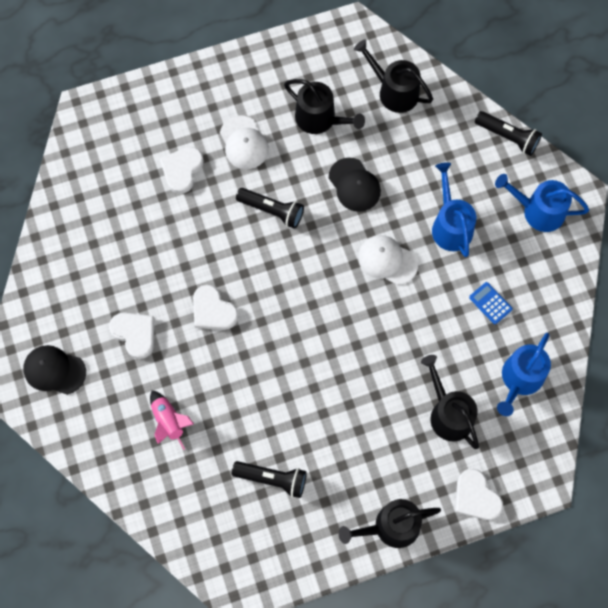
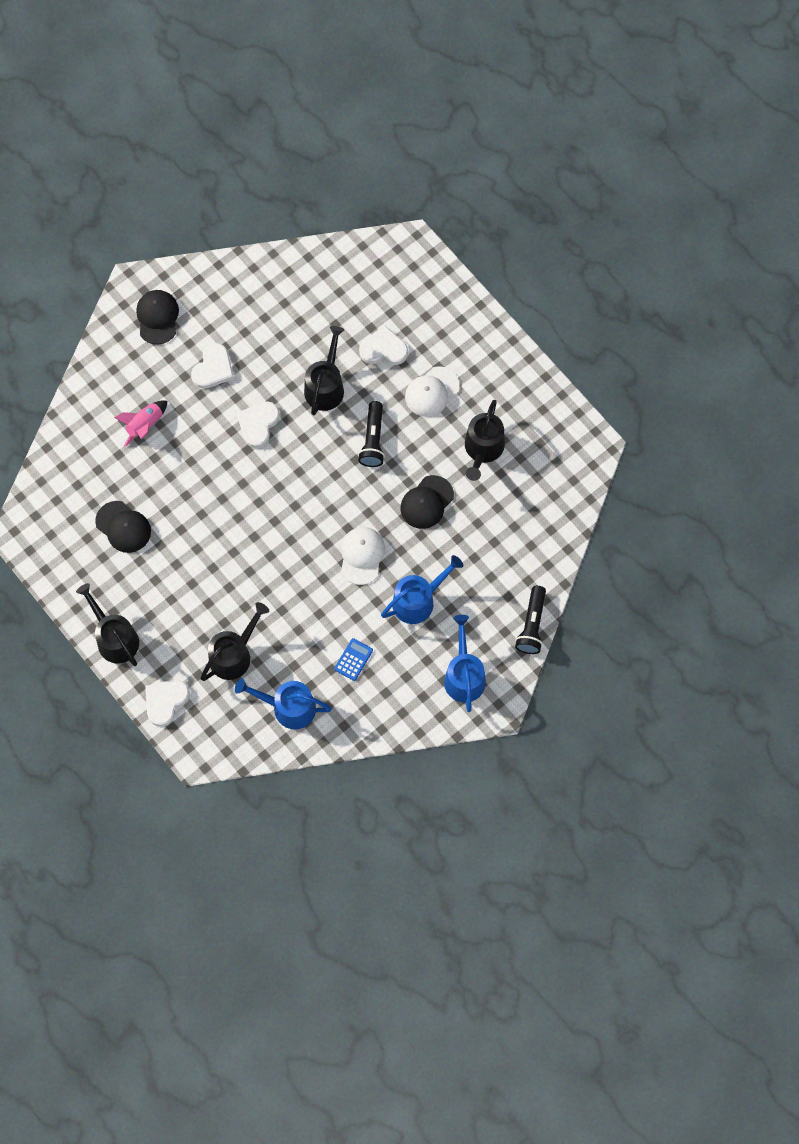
camera: 70 degrees right, 0 degrees up
(272, 479) = (123, 527): black flashlight -> black cap
(394, 91) = (539, 506): black watering can -> black watering can (325, 386)

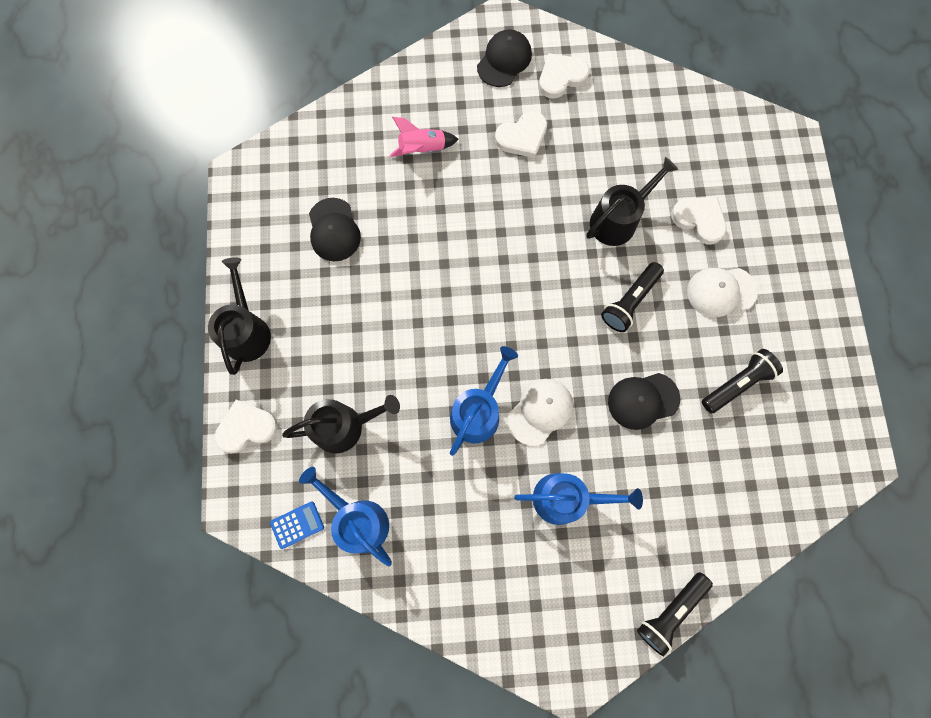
camera: 35 degrees right, 5 degrees up
(258, 424) = (528, 215): white heart -> white heart (561, 77)
(353, 659) = (458, 515): blue calculator -> blue calculator (297, 525)
(464, 676) = (560, 617): blue watering can -> blue watering can (478, 412)
(483, 449) = (737, 384): black watering can -> black flashlight

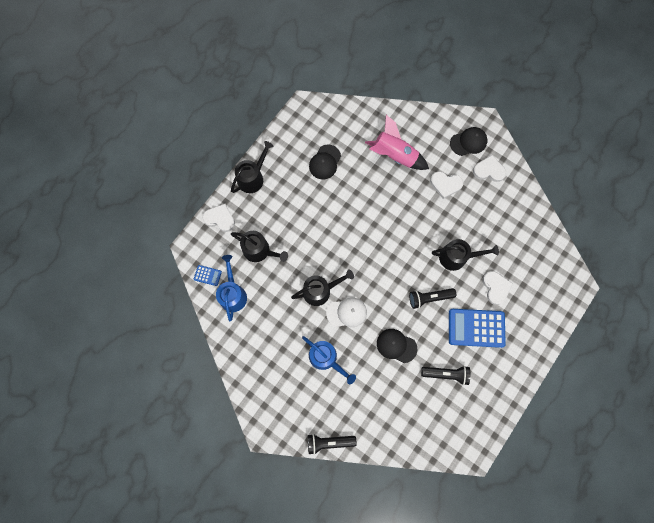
camera: 40 degrees right, 0 degrees up
(422, 149) = (394, 155): pink rocket -> pink rocket, size x1.69
(478, 412) = (320, 291): blue watering can -> black watering can
(721, 291) = (476, 328): white cap -> blue calculator

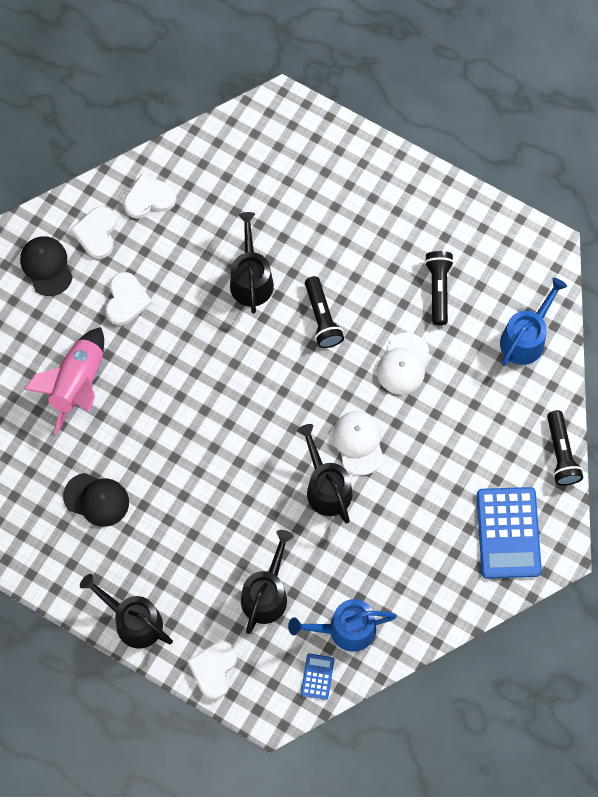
camera: 95 degrees left, 5 degrees down
(326, 358) = (435, 469): blue watering can -> blue watering can (525, 338)
(396, 345) = (403, 364): black cap -> white cap
(476, 328) = (362, 248): blue calculator -> blue calculator (508, 533)
(495, 287) = (295, 220): white heart -> white heart (149, 198)

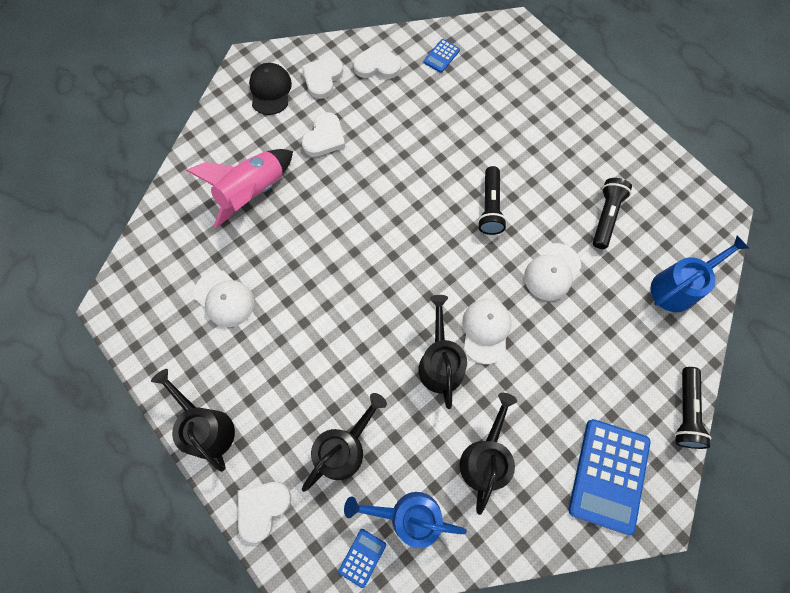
camera: 20 degrees right, 0 degrees up
(96, 499) = (224, 298): black cap -> white cap
(214, 165) = (441, 56): none -> blue calculator
(251, 279) = (438, 155): black watering can -> black watering can (485, 458)

